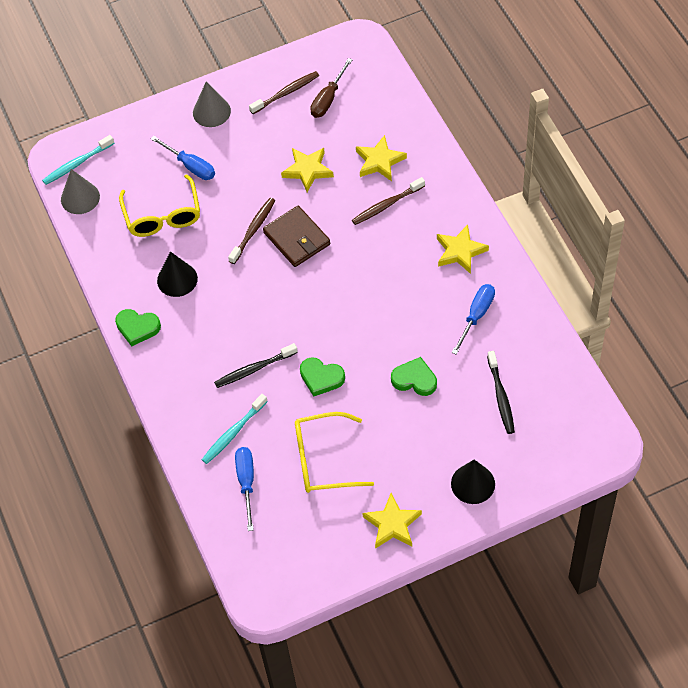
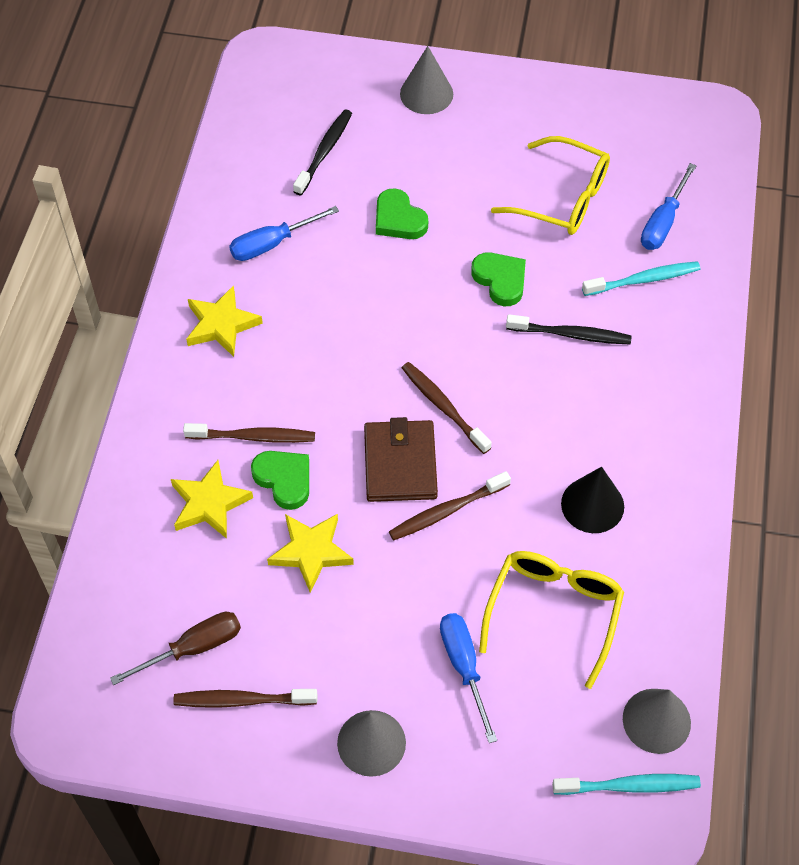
camera: 150 degrees left, 0 degrees up
(137, 328) = (684, 471): green heart -> green heart (284, 480)
(297, 282) = (443, 407): none -> brown toothbrush
(392, 524) = (537, 104): yellow star -> none
(473, 483) = (426, 94): black cone -> grey cone

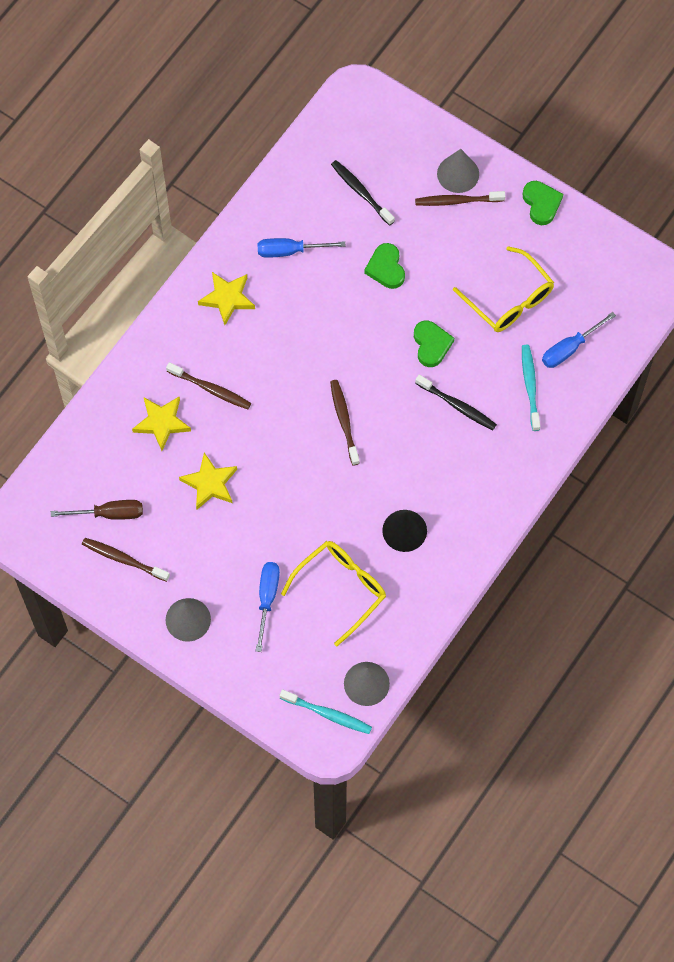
camera: 25 degrees right, 10 degrees up
(284, 480) = (216, 427): green heart -> green heart (541, 204)
(324, 152) = (361, 192): black toothbrush -> black toothbrush turned 90 degrees counterclockwise
(400, 464) = (295, 448): brown wallet -> none
(447, 511) = (309, 493): brown toothbrush -> brown toothbrush (457, 201)
(643, 280) = (530, 386): turquoise toothbrush -> turquoise toothbrush turned 105 degrees counterclockwise

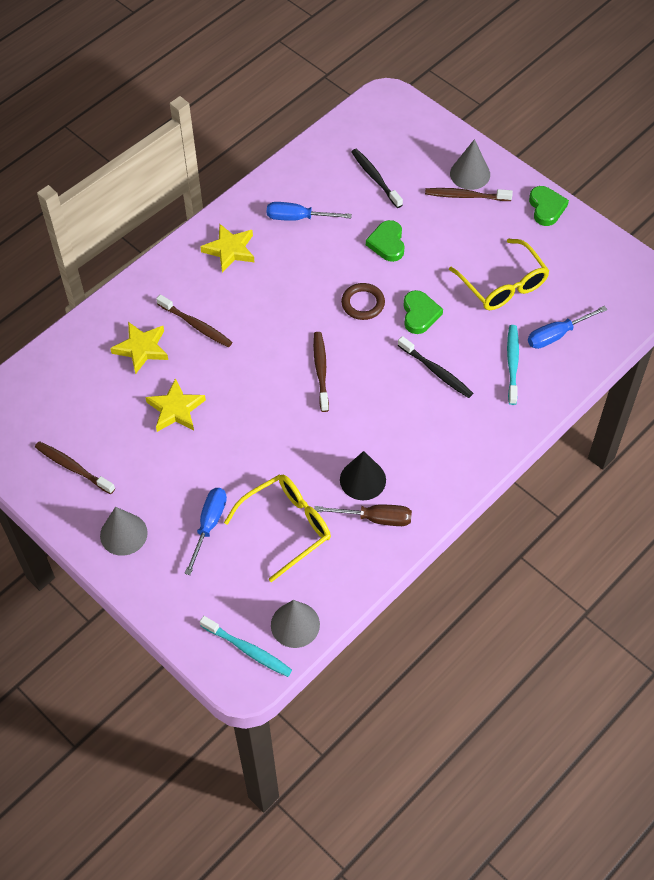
camera: 10 degrees right, 10 degrees down
(109, 513) = (70, 423): brown screwdriver -> brown screwdriver (375, 518)
(373, 341) = (363, 303): none -> brown ring

